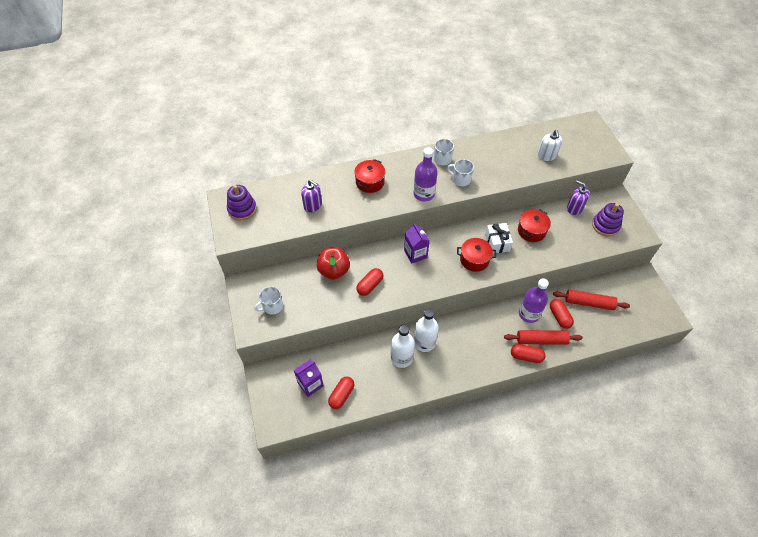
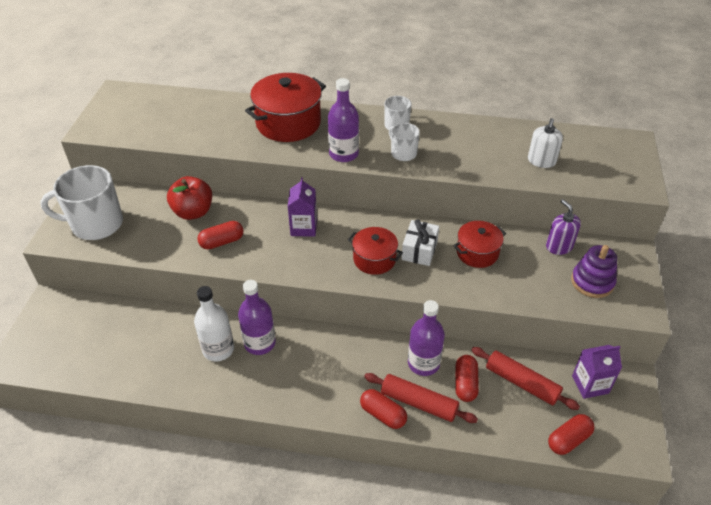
camera: 25 degrees right, 10 degrees down
(242, 209) = (125, 107): purple stacking toy -> none
(272, 306) = (96, 224): white mug -> white mug, size x1.93
(310, 384) = (90, 335): purple carton -> purple carton (590, 384)
(313, 205) = (204, 126): purple soap dispenser -> none
(341, 395) = (115, 362): red capsule -> red capsule (568, 440)
(370, 182) = (288, 123): red pot -> red pot, size x1.69
(424, 342) = (260, 343): white bottle -> purple bottle

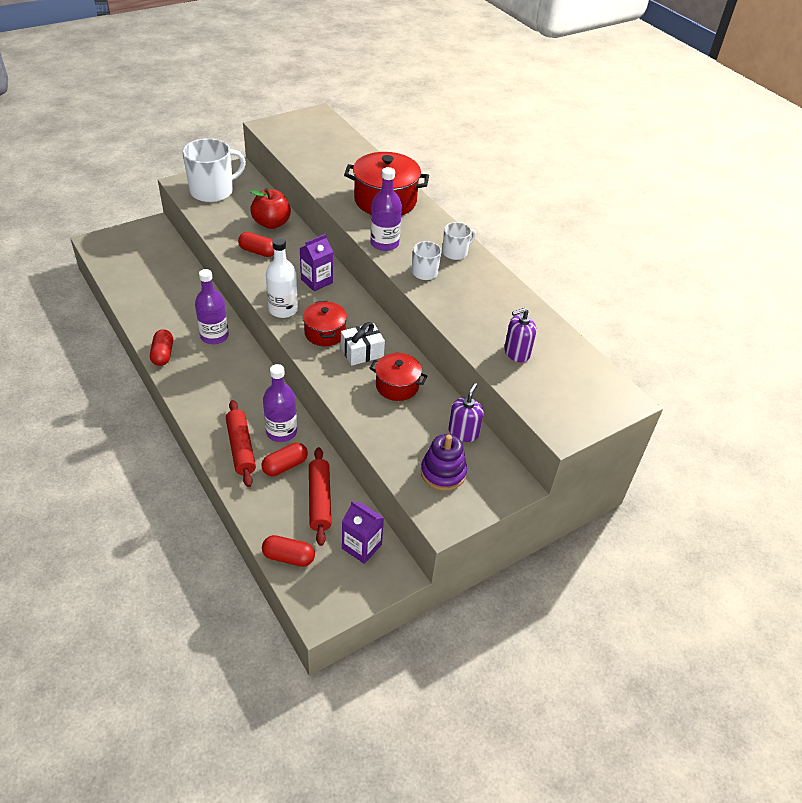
camera: 45 degrees right, 0 degrees up
(96, 224) = (213, 191): white mug -> white mug turned 105 degrees clockwise
(218, 349) = (189, 320): white bottle -> white bottle (283, 309)
(383, 414) = (212, 433): red capsule -> red capsule (163, 354)
(541, 161) = (516, 352): white soap dispenser -> purple soap dispenser

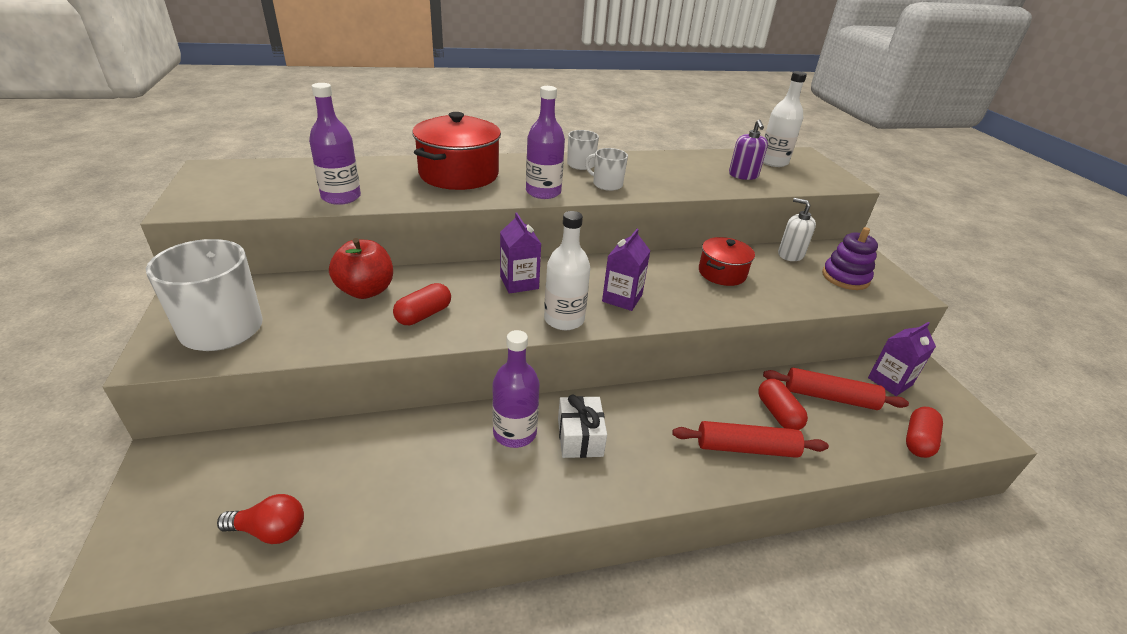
camera: 70 degrees left, 10 degrees down
(123, 273) = (270, 531): none -> red light bulb
(163, 354) = (530, 503): red capsule -> none
(281, 431) = (720, 404): purple bottle -> purple bottle (341, 197)
(325, 333) = (622, 298): red pot -> purple carton
(362, 352) = (663, 281): white gift -> white gift (580, 437)
(463, 432) = (790, 254): purple soap dispenser -> white soap dispenser
(576, 374) = (773, 162): none -> white bottle

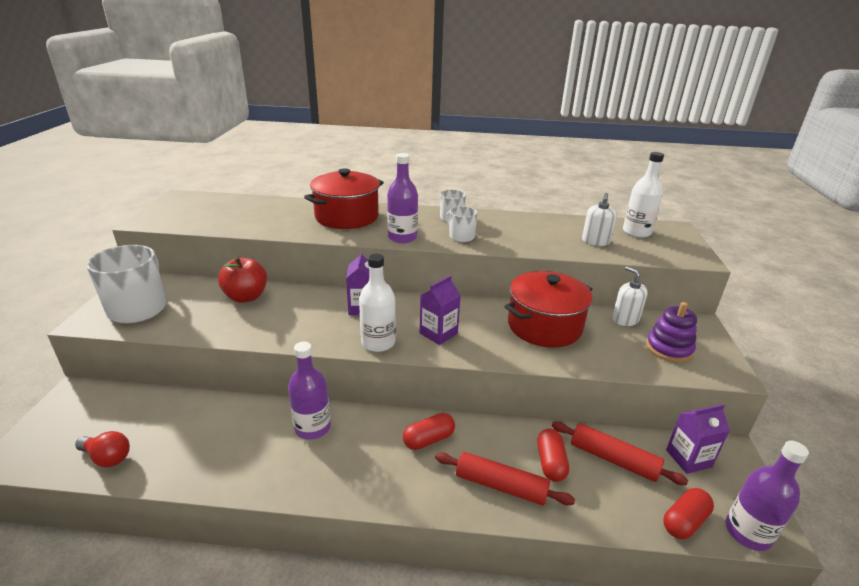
camera: 20 degrees right, 5 degrees down
(341, 197) = (249, 225): purple bottle -> purple bottle (747, 532)
(423, 315) = (274, 321): red capsule -> red capsule (428, 439)
(580, 437) = (361, 443): white gift -> none
(722, 273) = (544, 326): red pot -> red pot, size x1.69
(743, 175) = (595, 241): purple soap dispenser -> white soap dispenser

